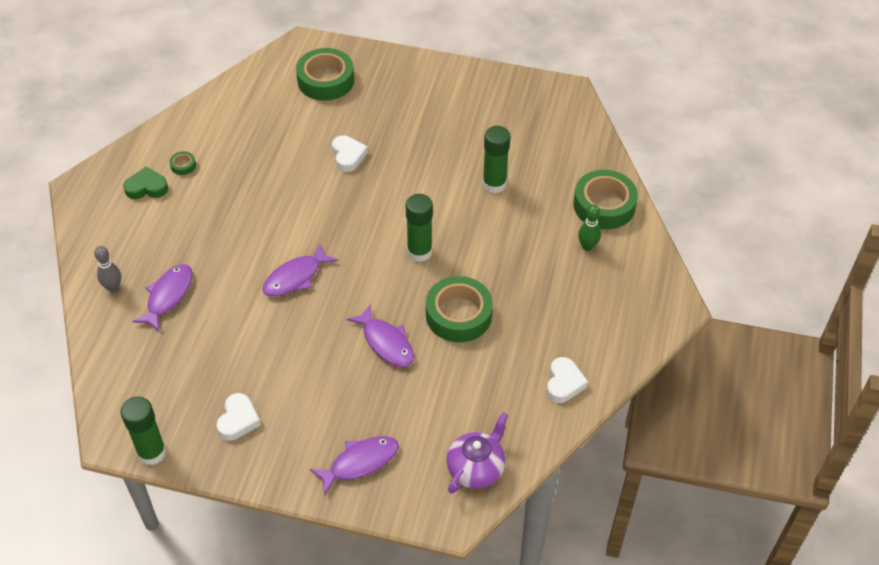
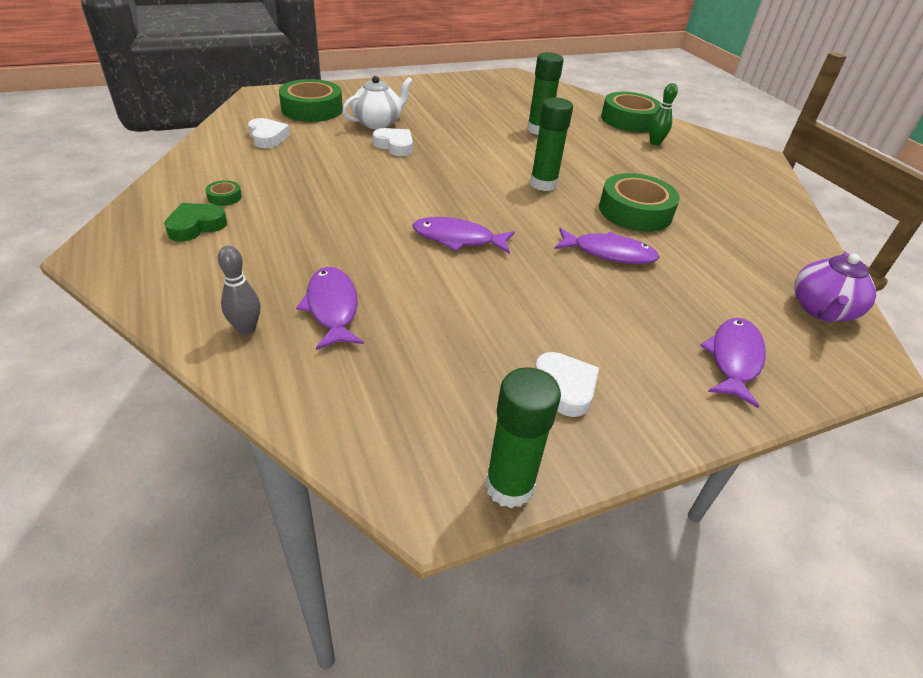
camera: 40 degrees left, 10 degrees down
(295, 277) = (458, 239): purple fish -> purple fish turned 90 degrees clockwise
(362, 120) = (378, 123): none -> white teapot
(476, 468) = (821, 310): purple teapot -> purple teapot turned 150 degrees counterclockwise
(564, 383) = (774, 222): white heart -> white heart (267, 137)

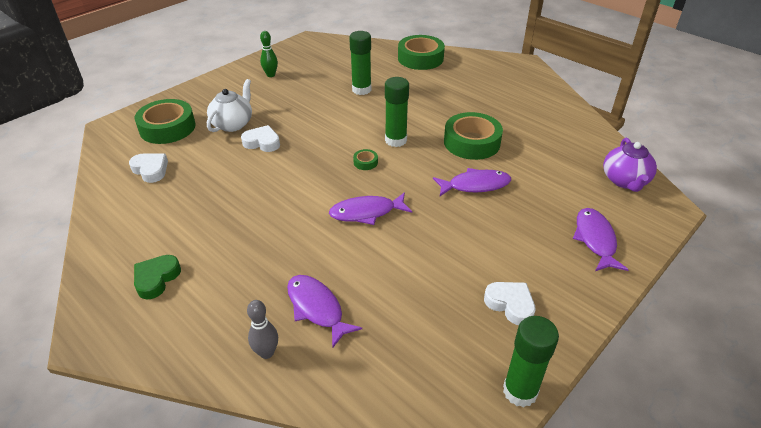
camera: 20 degrees left, 0 degrees up
(224, 197) = (159, 242): green tape -> green tape (365, 162)
(655, 143) = (450, 74): green bowling pin -> green bowling pin (271, 75)

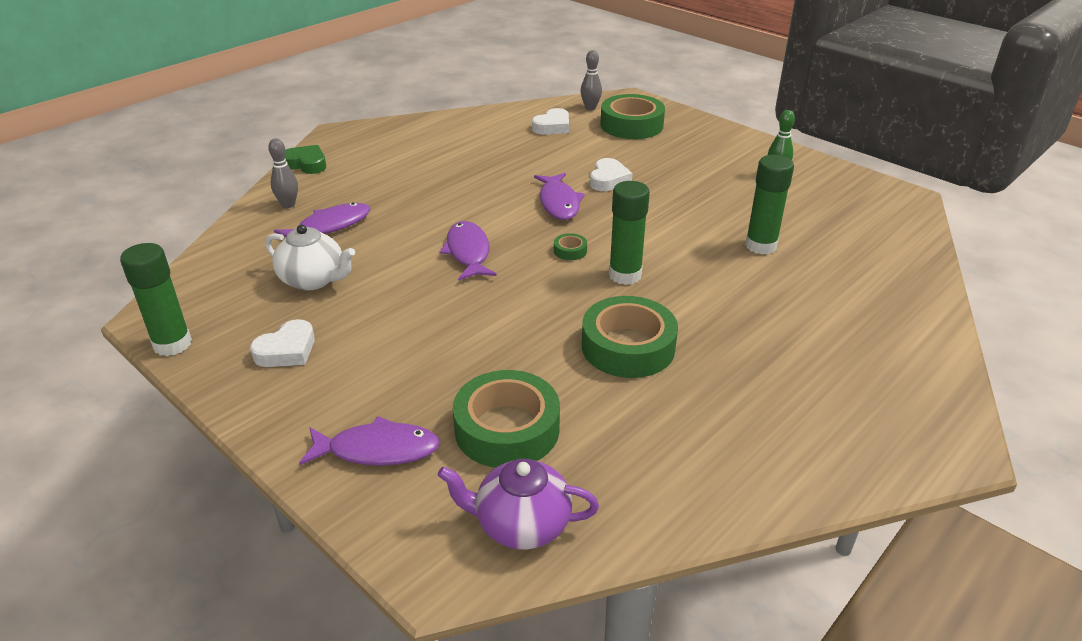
camera: 90 degrees right, 5 degrees down
(120, 148) = (590, 108): none -> grey bowling pin
(156, 279) = (393, 149): green heart -> green heart (306, 164)
(233, 124) = (646, 159): white teapot -> white teapot (313, 280)
(420, 58) = (899, 305): green tape -> green tape (507, 429)
(475, 185) = (516, 341): purple fish -> purple fish (559, 203)

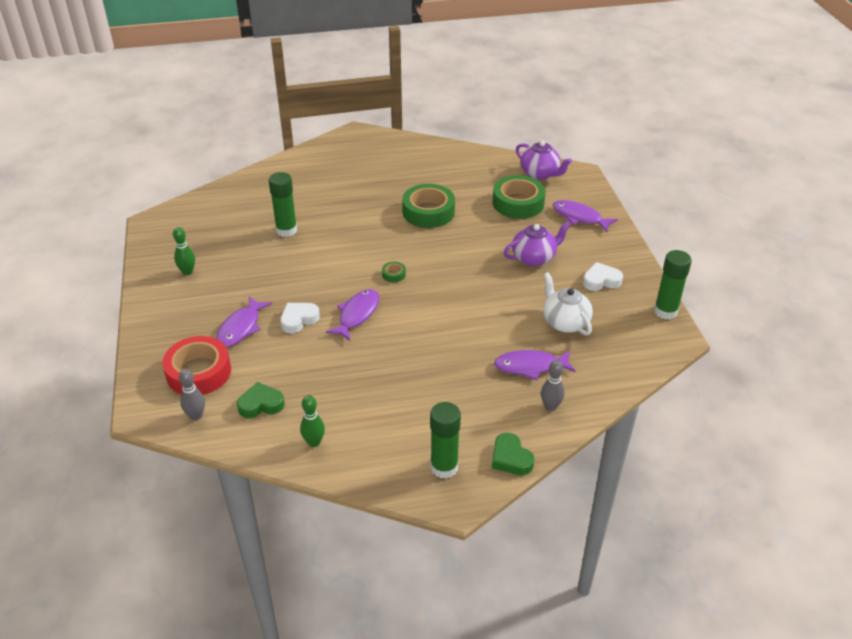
camera: 145 degrees left, 5 degrees up
(408, 343) = (534, 258): none -> purple teapot
(468, 252) = (455, 301): purple fish -> purple fish (241, 328)
(481, 124) = (314, 442): none -> green bowling pin
(552, 127) = (261, 404): white heart -> green heart
(625, 275) = (383, 246): green glue stick -> green glue stick (444, 467)
(631, 125) = (198, 372): green tape -> red tape

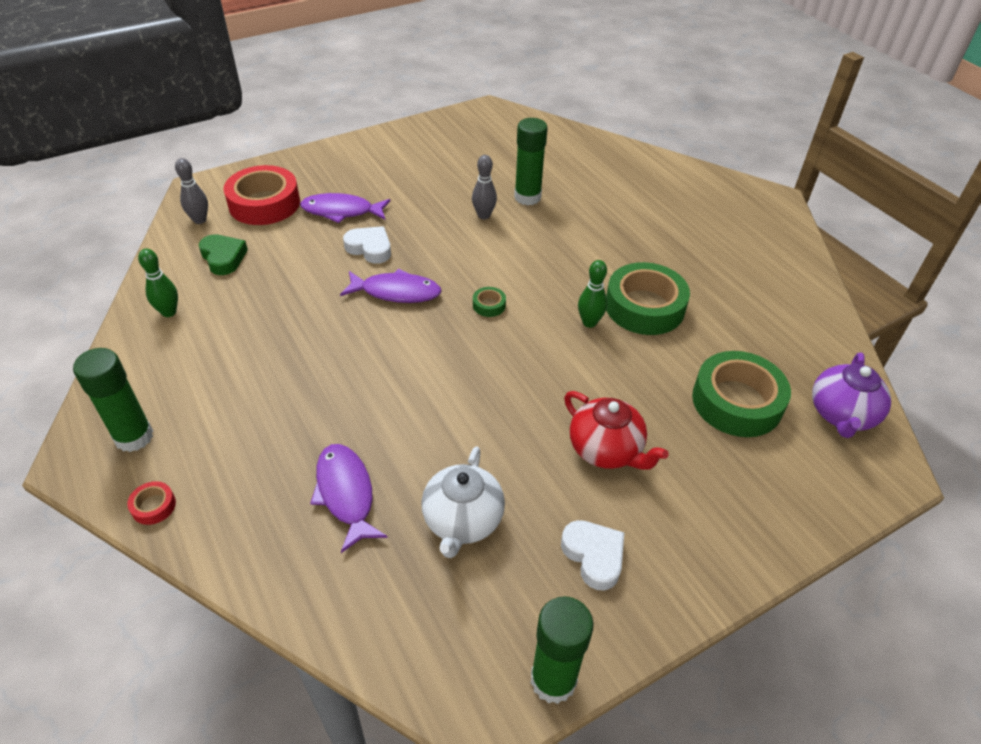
camera: 70 degrees right, 5 degrees up
(187, 272) = (418, 153): green bowling pin -> green bowling pin (589, 322)
(511, 458) = (153, 506): green heart -> red tape
(534, 258) = (606, 450): purple teapot -> red teapot
(550, 406) = (264, 536): grey bowling pin -> grey bowling pin (484, 215)
(565, 322) = (462, 521): white teapot -> white teapot turned 150 degrees clockwise
(579, 217) = (755, 493): purple fish -> none

